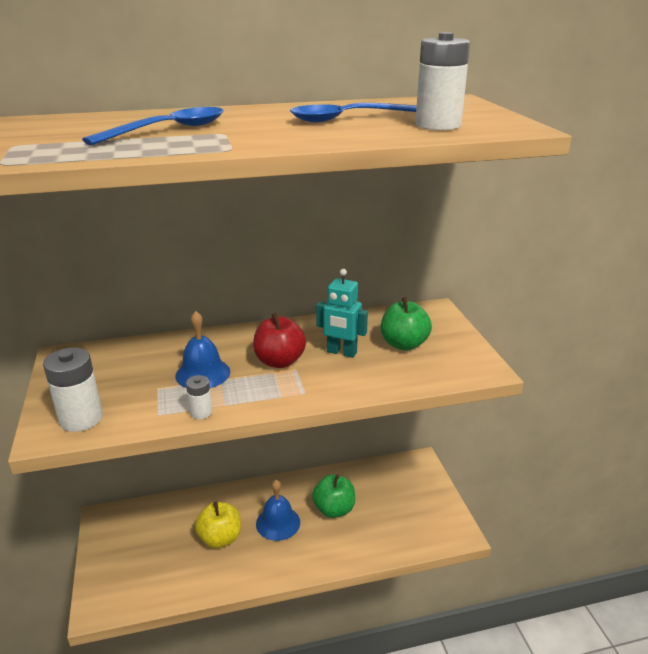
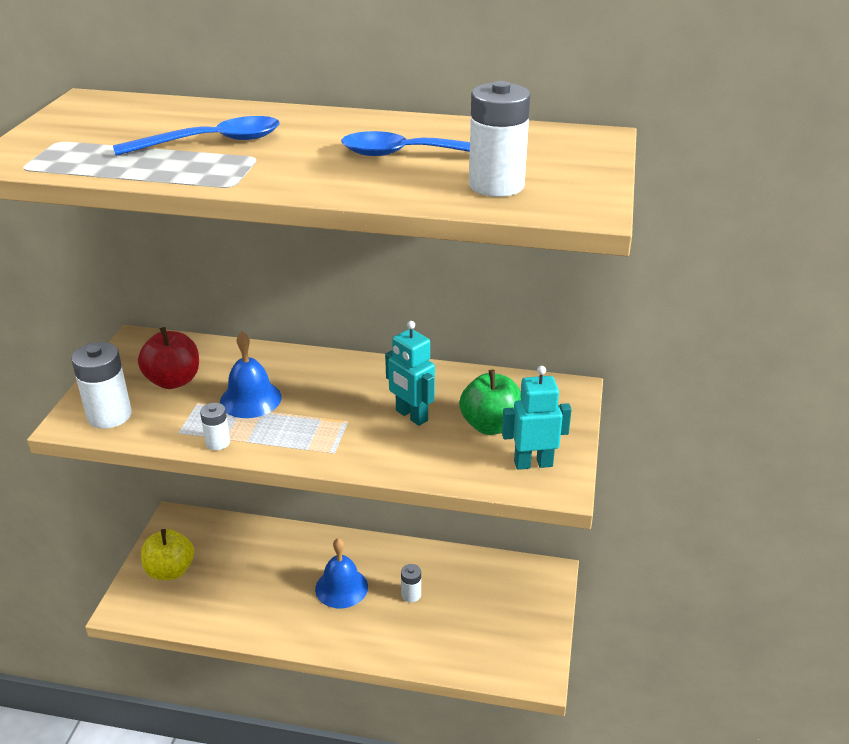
camera: 25 degrees right, 5 degrees up
(220, 538) = (273, 582): yellow apple -> yellow apple (170, 570)
(279, 361) = (337, 407): red apple -> red apple (173, 381)
(334, 509) = (411, 595): green apple -> white battery
(455, 360) = (533, 463): none -> turquoise robot

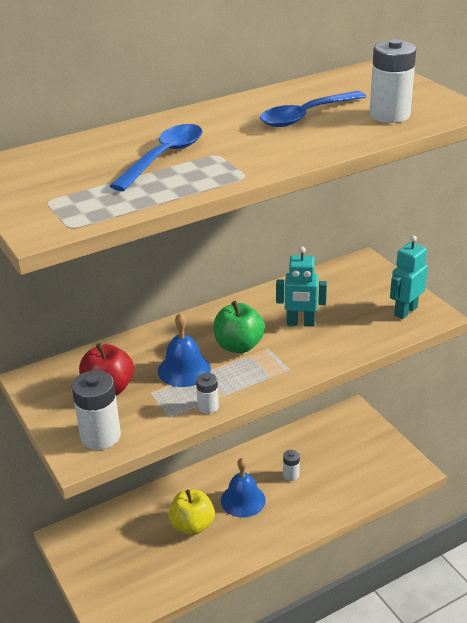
camera: 40 degrees left, 0 degrees up
(170, 570) = (108, 570): yellow apple -> yellow apple (192, 525)
(490, 425) = (352, 304): green apple -> green apple (238, 346)

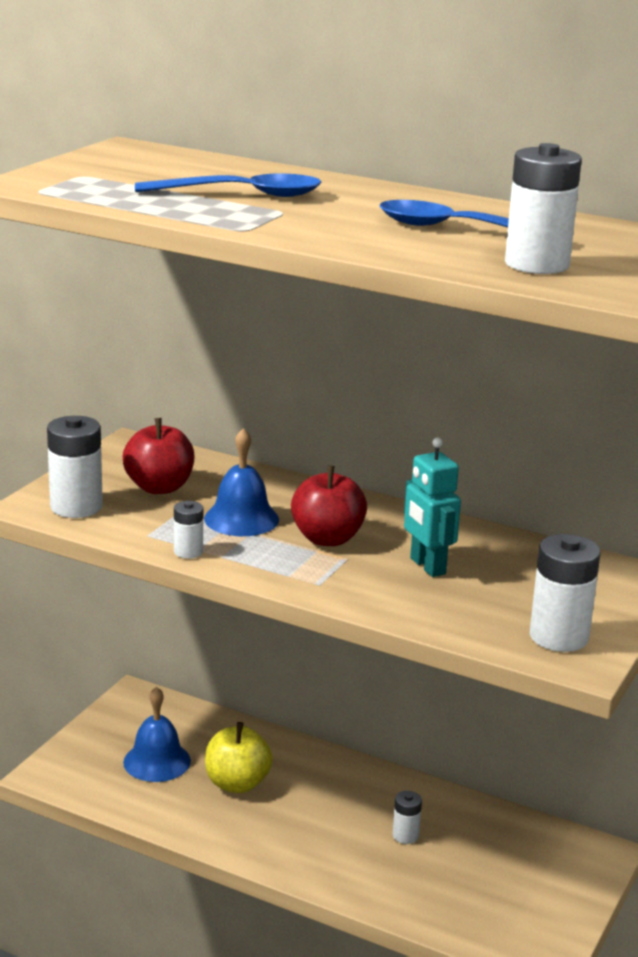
camera: 55 degrees right, 10 degrees down
(238, 346) = (327, 538): green apple -> red apple
(243, 500) = (318, 809): blue bell -> blue bell (157, 761)
(405, 311) = (559, 637): turquoise robot -> white battery

